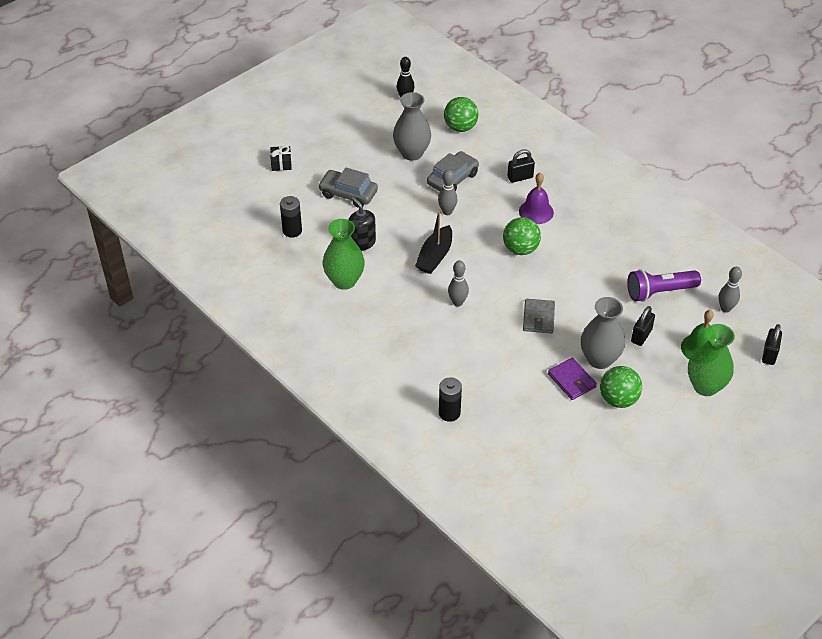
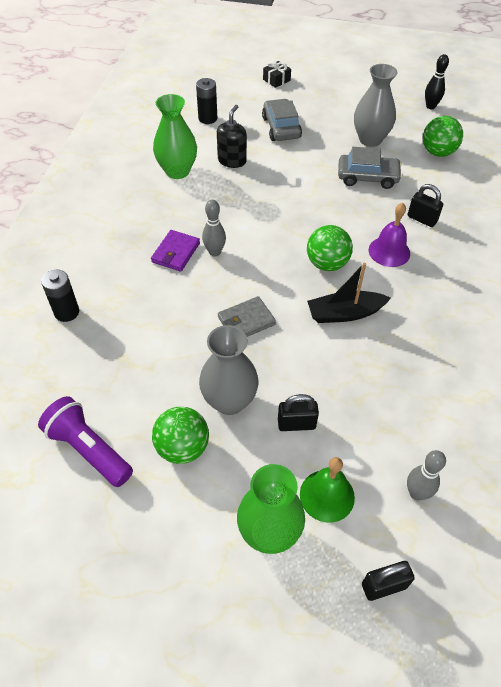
camera: 55 degrees right, 5 degrees up
(435, 256) = (259, 211): black boat -> black boat (344, 313)
(447, 212) = (323, 193): grey bowling pin -> none
(571, 380) = (179, 390): purple wallet -> purple wallet (176, 252)
(659, 292) = (379, 410): purple flashlight -> purple flashlight (89, 449)

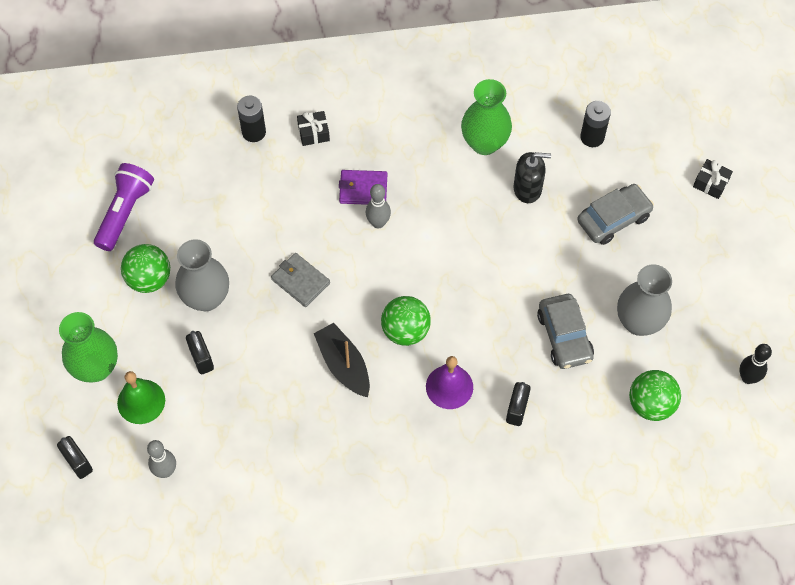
camera: 70 degrees right, 10 degrees up
(97, 269) = (313, 133): none -> black gift

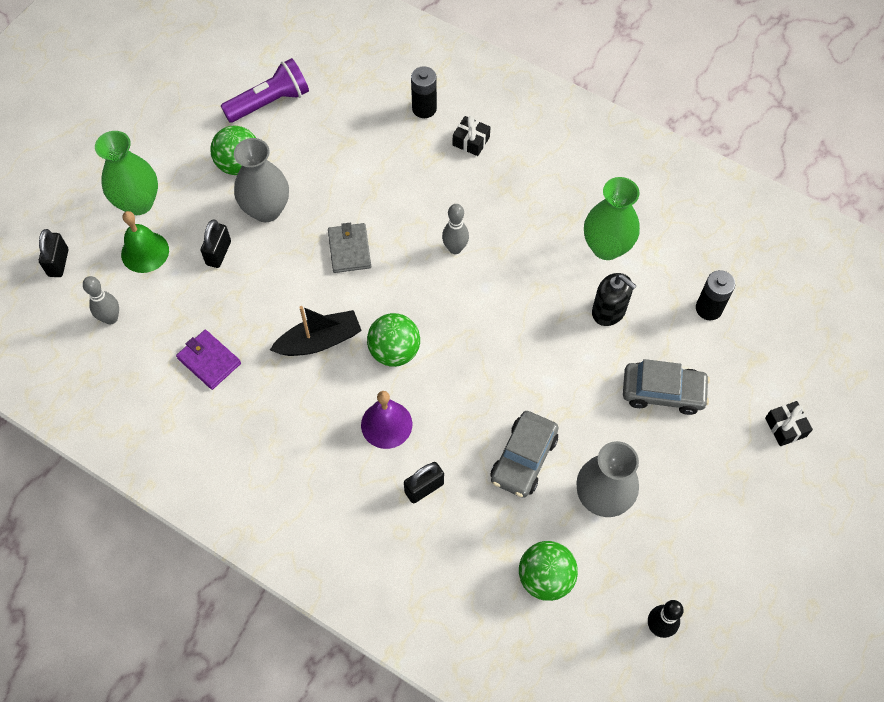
camera: 40 degrees right, 0 degrees up
(343, 365) = (319, 341): black boat -> black boat turned 60 degrees clockwise
(363, 189) = (468, 213): purple wallet -> purple wallet (209, 361)

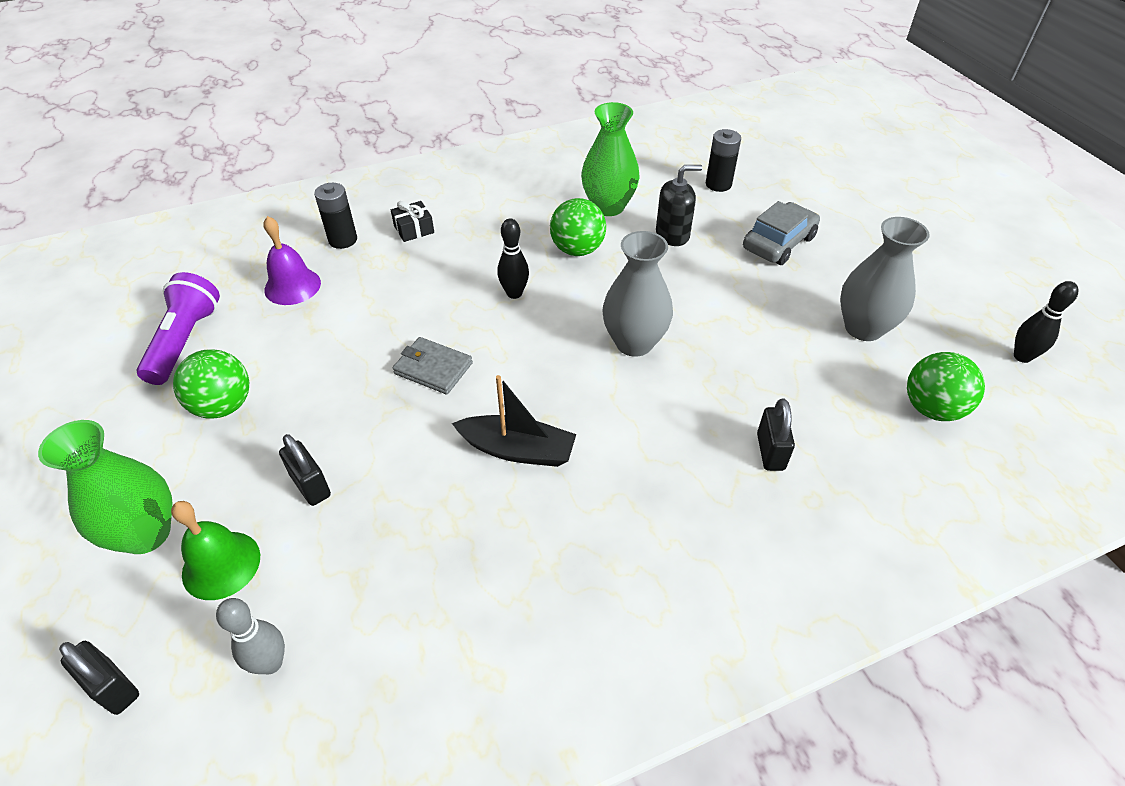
camera: 55 degrees left, 15 degrees down
(209, 361) = (444, 575): purple wallet -> none
(266, 210) = (308, 411): grey vase -> grey vase (634, 343)
(319, 341) = (518, 450): black boat -> black boat turned 90 degrees clockwise
(386, 424) = (670, 444): purple bell -> purple bell (292, 286)
(394, 351) = (587, 394): green ball -> green ball (577, 250)
(455, 248) = (514, 293): grey bowling pin -> black bowling pin
(523, 459) = (786, 359): grey car -> none
(785, 427) = (859, 198): black gift -> none

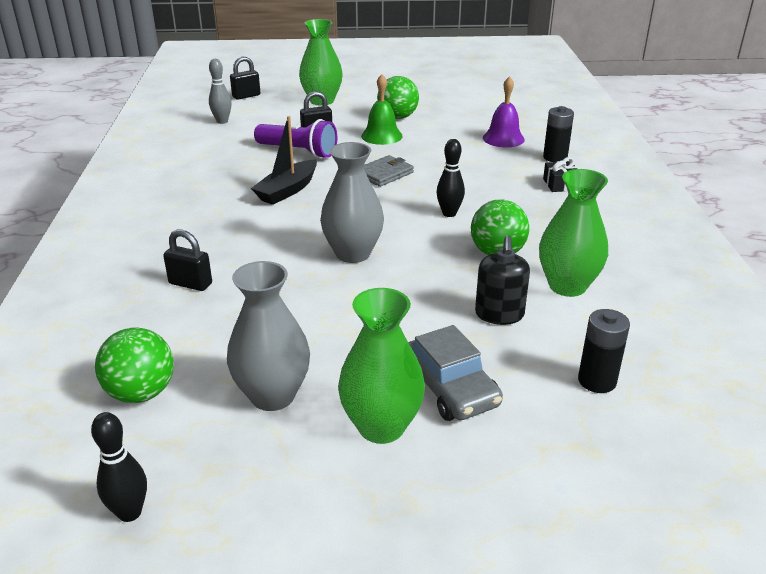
camera: 110 degrees right, 15 degrees down
(185, 341) = (463, 109): purple flashlight -> purple flashlight (298, 151)
(221, 565) = (287, 114): green bell -> green bell (381, 136)
(842, 265) = (381, 426): none -> green vase

